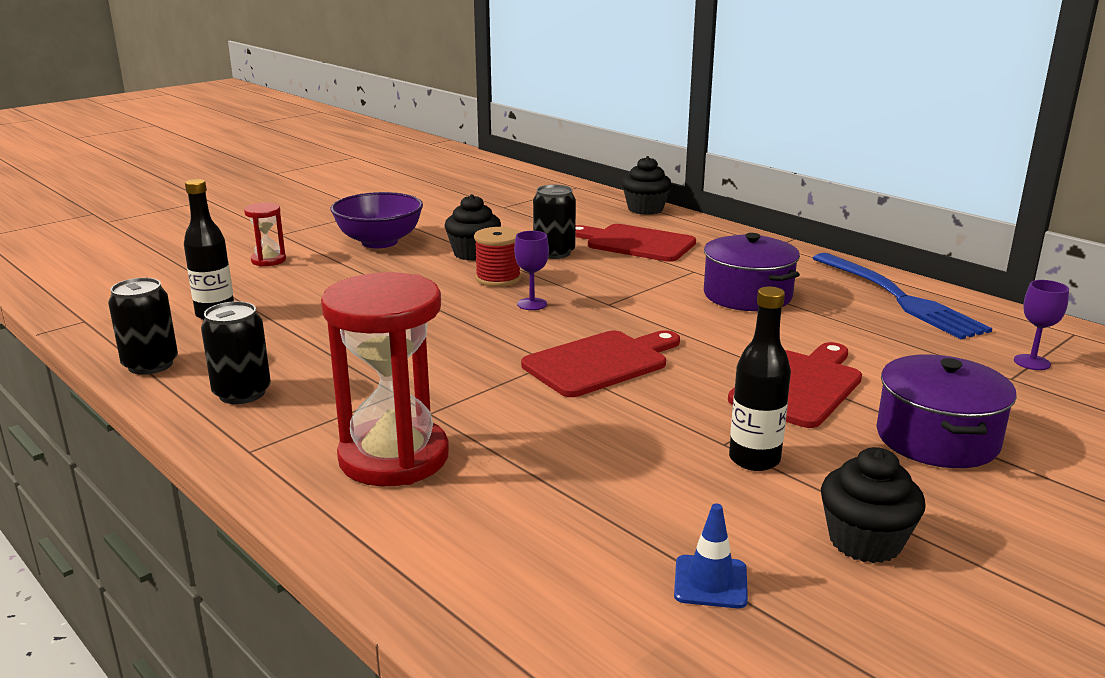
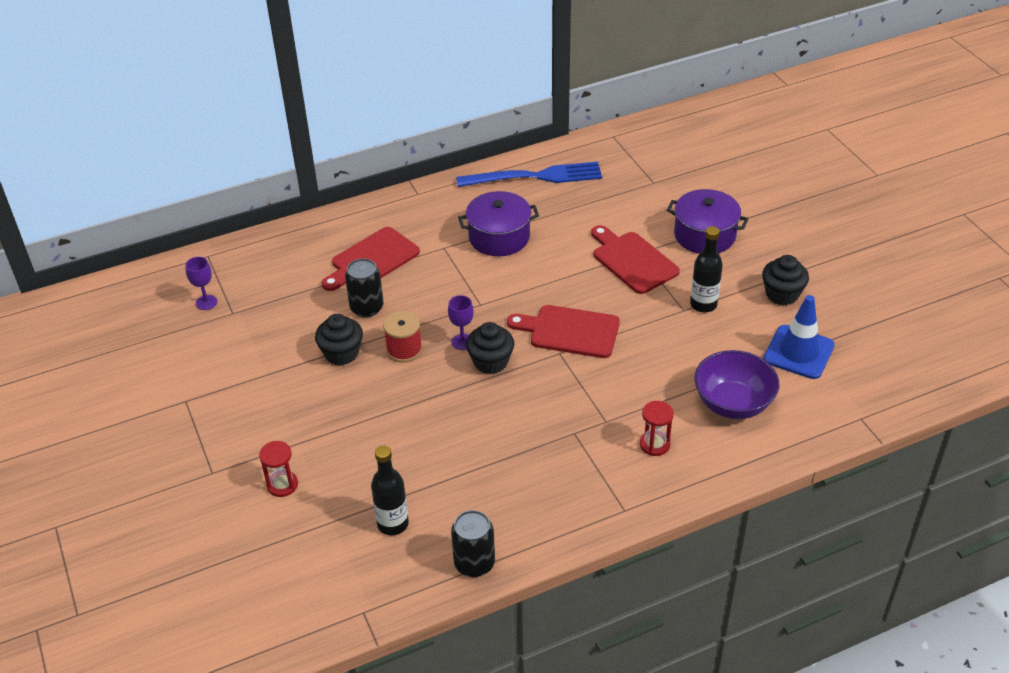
camera: 70 degrees left, 20 degrees up
(242, 393) = (543, 511): black can -> none
(379, 242) = (278, 406): purple bowl -> purple bowl (733, 404)
(394, 457) = (654, 444): red hourglass -> red hourglass, size x0.47
(600, 362) = (569, 331): red cutting board -> red cutting board turned 60 degrees counterclockwise
(645, 209) = (296, 233): black cupcake -> black cupcake (490, 362)
(710, 582) = (798, 352): blue traffic cone -> blue traffic cone, size x1.80
(1032, 362) = (639, 167): purple goblet -> purple goblet (206, 302)

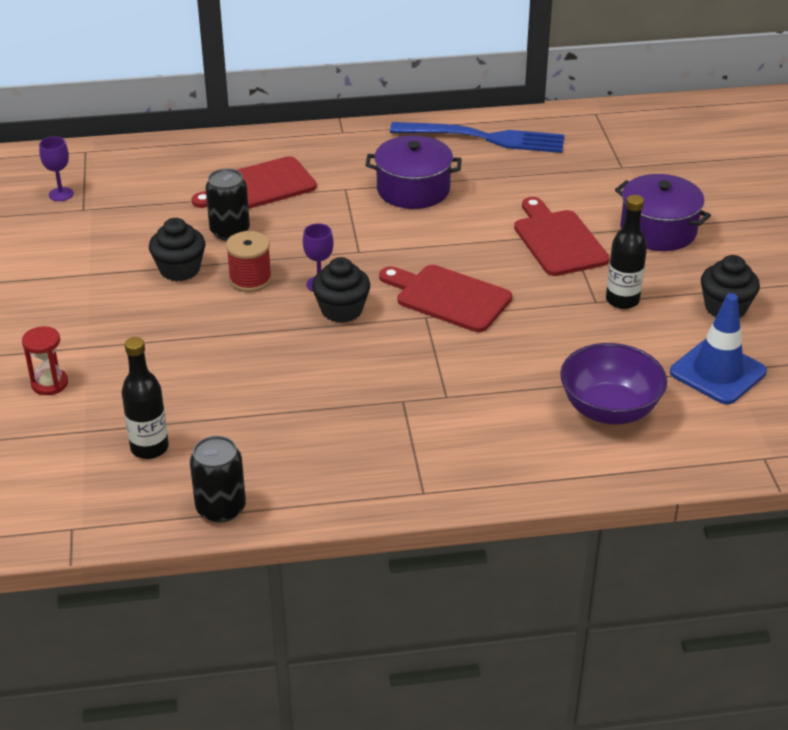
camera: 15 degrees right, 5 degrees down
(654, 444) = (493, 432): red hourglass -> none

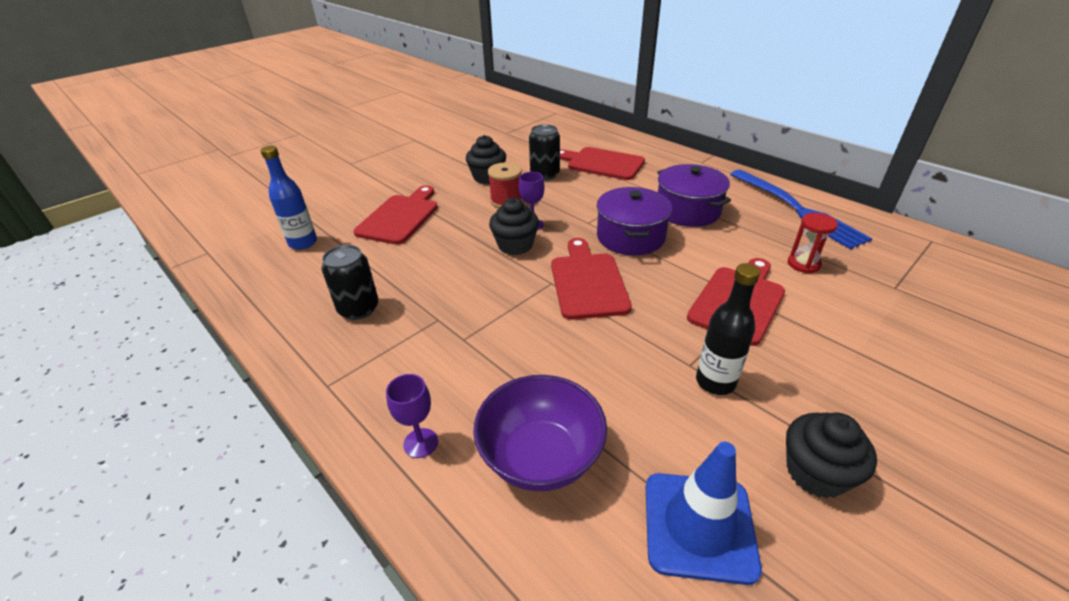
camera: 55 degrees right, 0 degrees up
(49, 383) = (341, 189): red hourglass -> red hourglass (803, 264)
(61, 194) = (510, 123): purple goblet -> purple goblet (420, 443)
(149, 448) = (303, 243): black bottle -> blue bottle
(185, 362) = (400, 217): none -> red cutting board
(221, 508) = (254, 296): black can -> black can (358, 309)
(658, 230) = (851, 354): purple pot -> purple pot (630, 237)

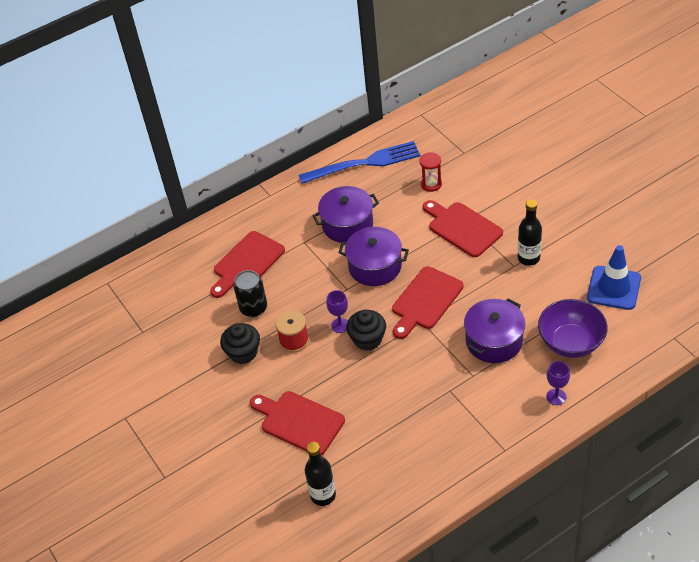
camera: 75 degrees left, 10 degrees up
(303, 243) = (323, 495): blue bottle -> black bottle
(358, 309) = (428, 440): black can -> none
(529, 355) = (494, 341): none -> purple pot
(587, 282) = (425, 301): red cutting board -> red cutting board turned 60 degrees counterclockwise
(816, 473) = (590, 238): black cupcake -> none

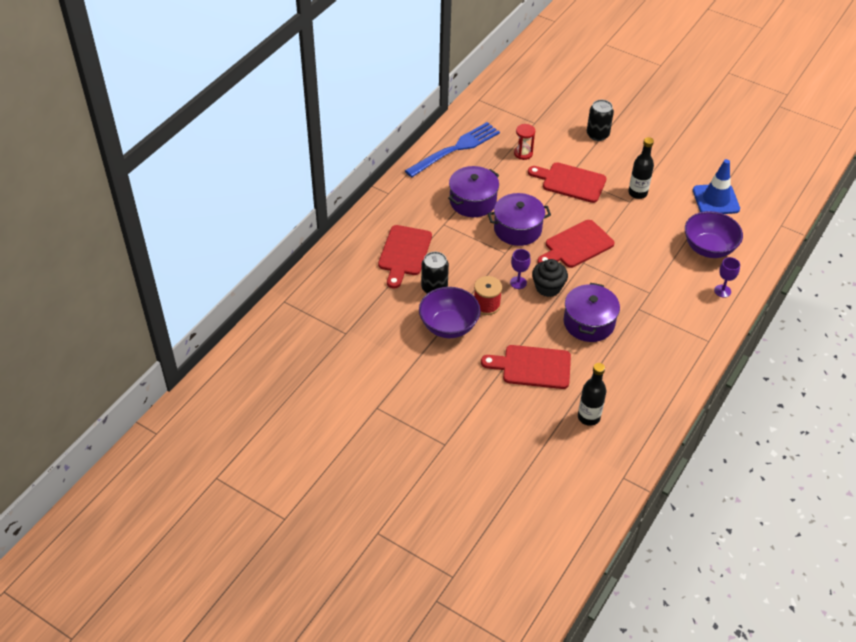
camera: 30 degrees left, 0 degrees up
(243, 353) = (448, 326): black cupcake -> purple bowl
(425, 301) = (576, 246): red cutting board -> red cutting board turned 45 degrees clockwise
(494, 341) = (650, 262): purple pot -> purple pot (589, 323)
(524, 181) = (597, 134): none -> black can

